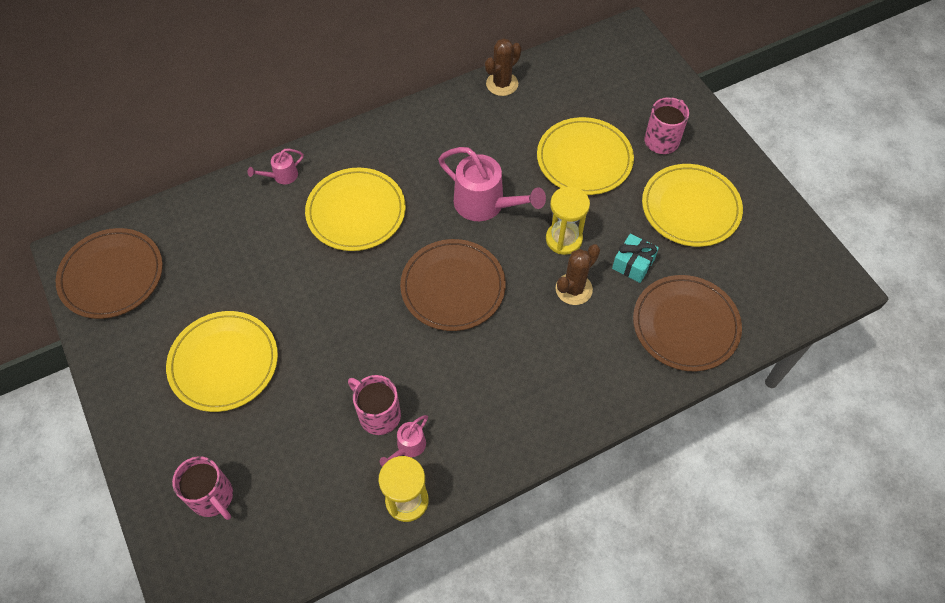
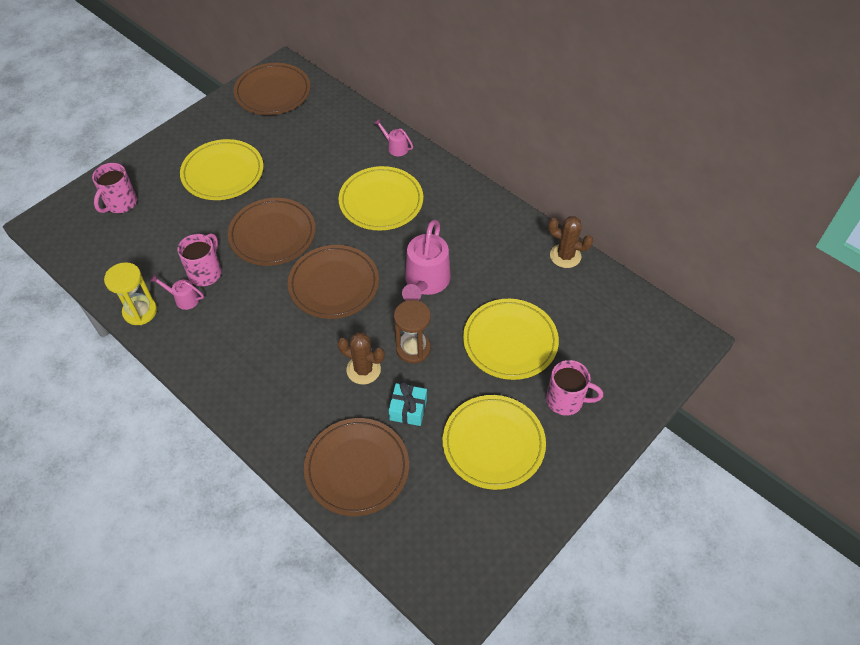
camera: 70 degrees right, 5 degrees down
(353, 330) = (272, 234): none -> brown plate
(564, 239) = (413, 348): yellow hourglass -> brown hourglass

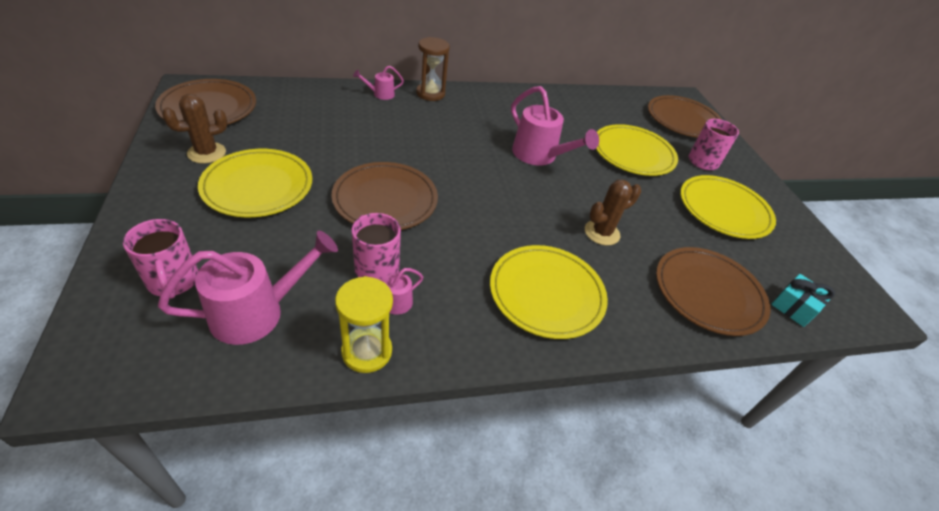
camera: 60 degrees left, 10 degrees down
(129, 250) = (258, 312): none -> pink watering can
(334, 284) = (489, 198): brown plate -> brown plate (683, 120)
(381, 201) = (428, 129): yellow plate -> yellow plate (546, 293)
(408, 409) = (663, 232): turquoise gift -> turquoise gift (794, 307)
(413, 348) = (601, 196): brown hourglass -> brown hourglass (430, 93)
(565, 256) = (577, 96): brown cactus -> brown cactus (206, 153)

